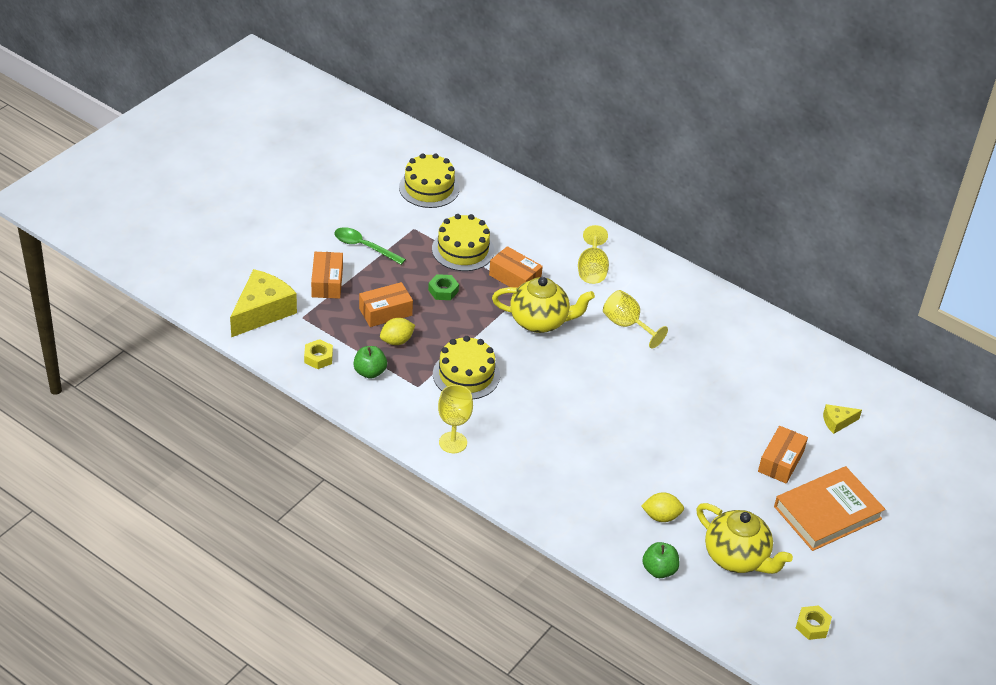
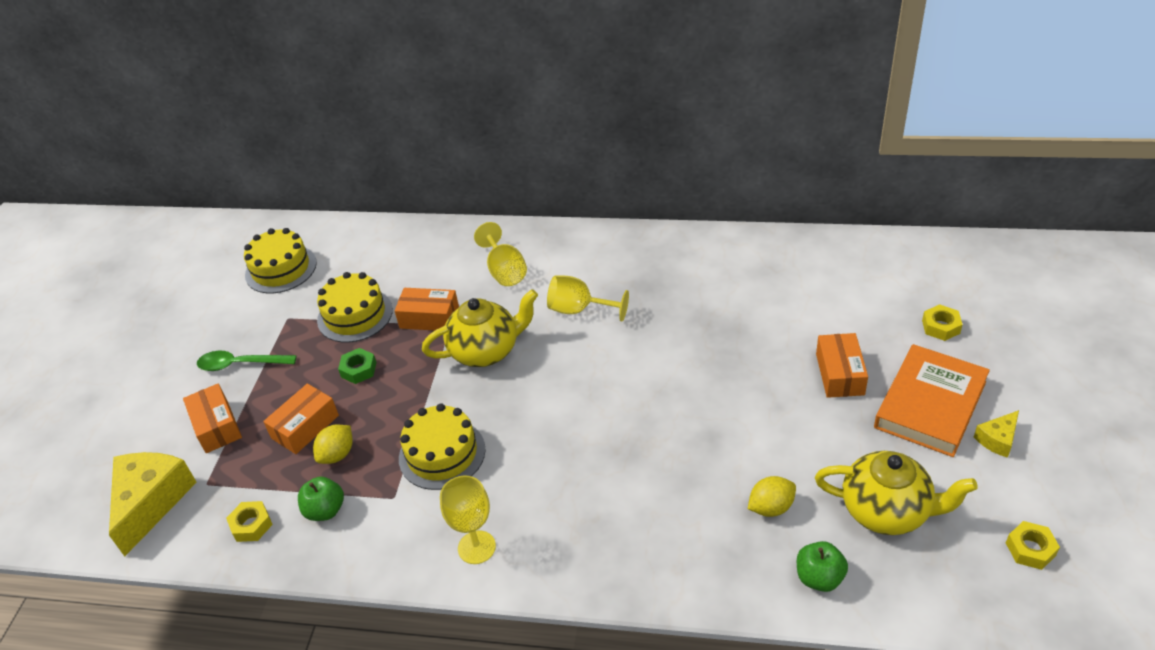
camera: 20 degrees left, 0 degrees up
(837, 422) = (857, 303): yellow cheese -> yellow cheese (997, 439)
(885, 468) = (941, 327): none -> yellow nut

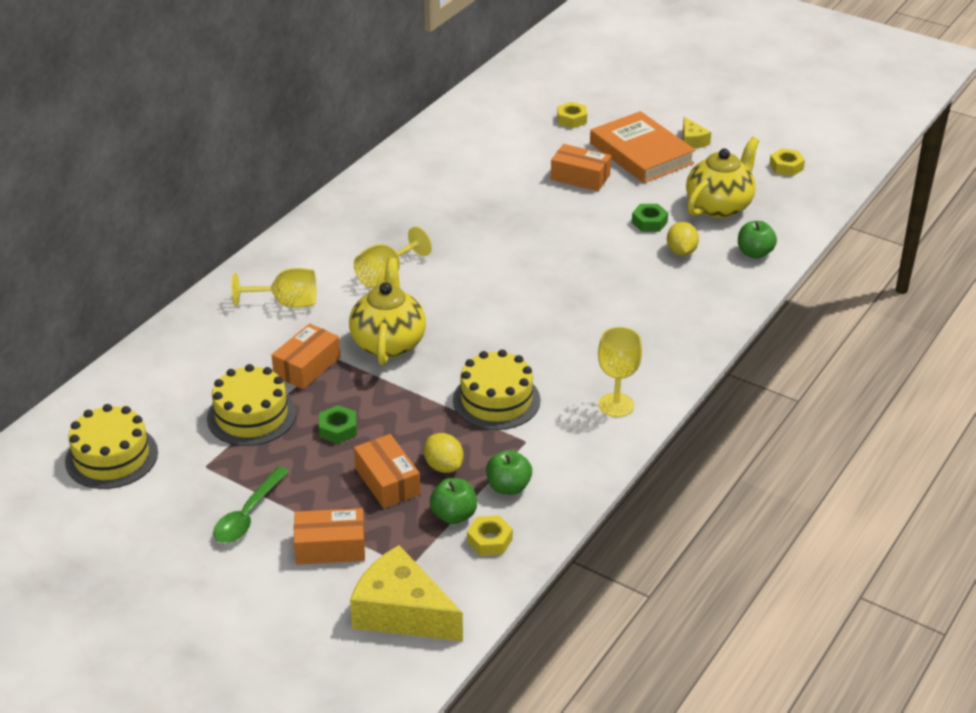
camera: 70 degrees left, 5 degrees down
(276, 487) = (454, 515): none -> green apple
(804, 460) = (649, 222): none -> green nut

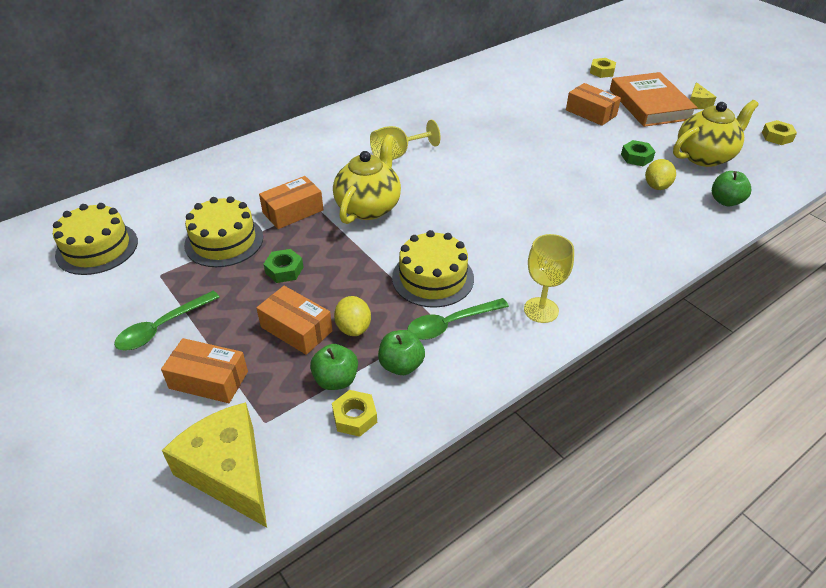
camera: 20 degrees right, 5 degrees up
(287, 303) = (309, 159): yellow goblet -> none
(387, 481) = (296, 329): orange box -> orange box turned 45 degrees counterclockwise
(536, 439) = (450, 324): none -> green spoon

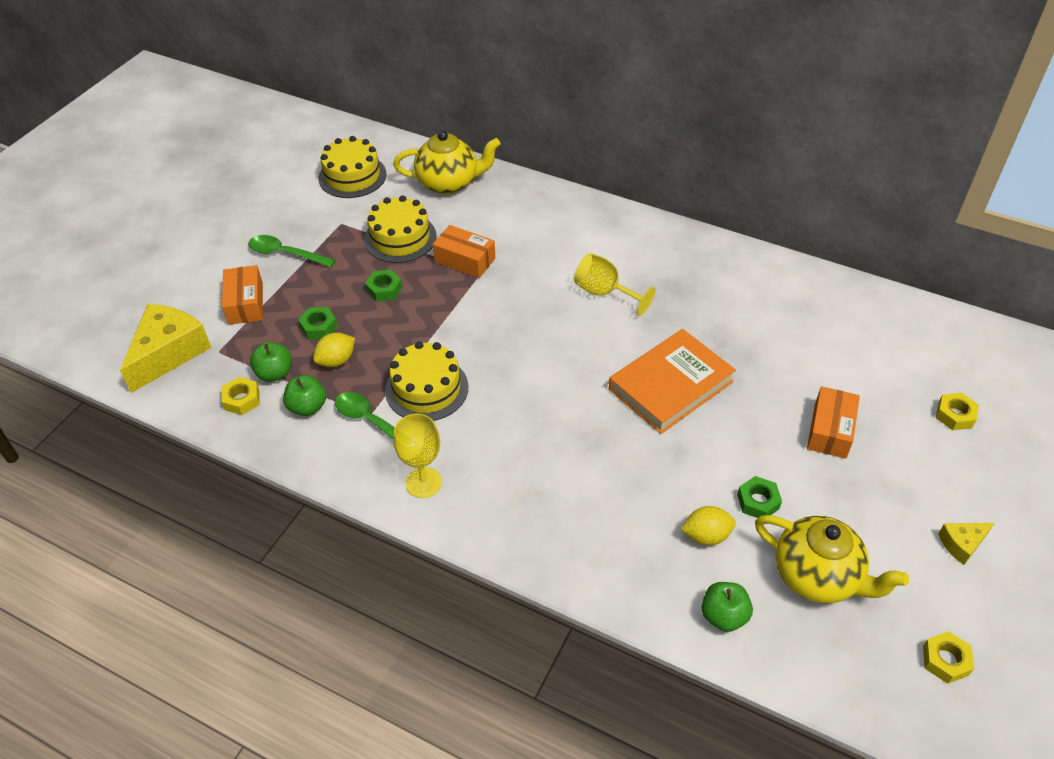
camera: 65 degrees right, 5 degrees up
(296, 329) = (319, 327): orange box -> green nut
(368, 207) = (503, 306): yellow teapot -> yellow teapot (449, 183)
(650, 104) = (908, 488): orange book -> orange book (670, 385)

